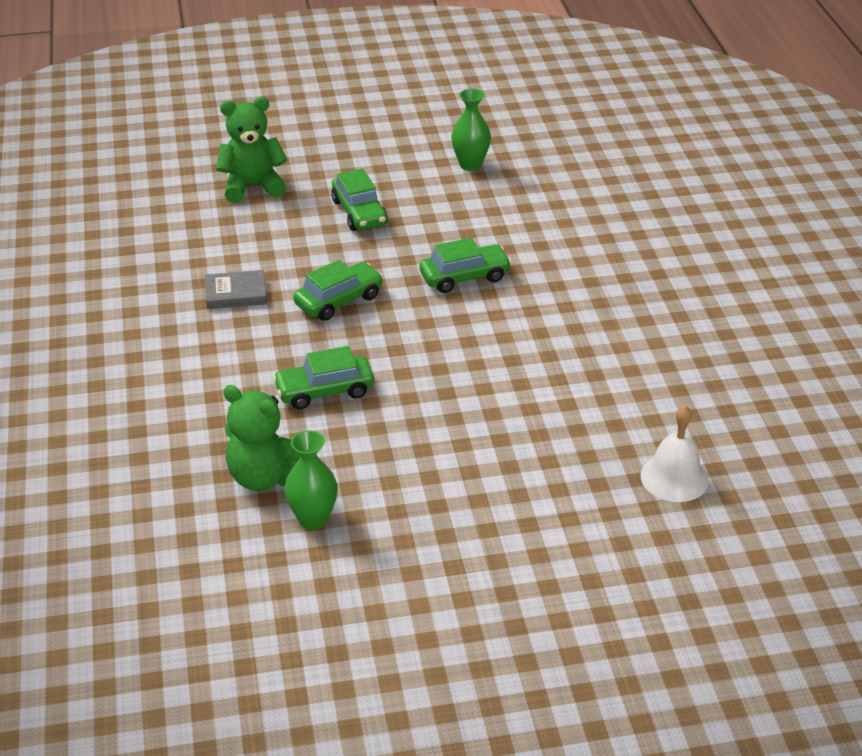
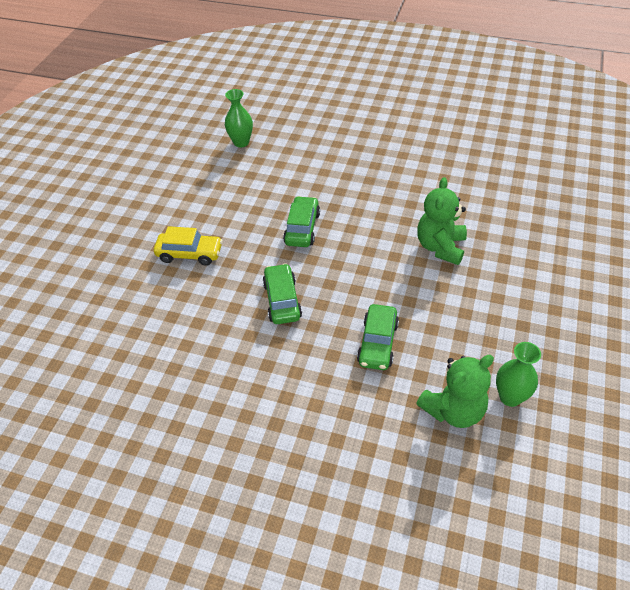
camera: 60 degrees left, 10 degrees up
(236, 293) = (231, 357): grey book -> none
(253, 186) = (105, 301): green teddy bear -> green teddy bear (440, 247)
(359, 213) = (190, 254): green car -> yellow car
(470, 165) = (183, 181): green vase -> green vase (241, 142)
(674, 478) = (542, 212): white bell -> none

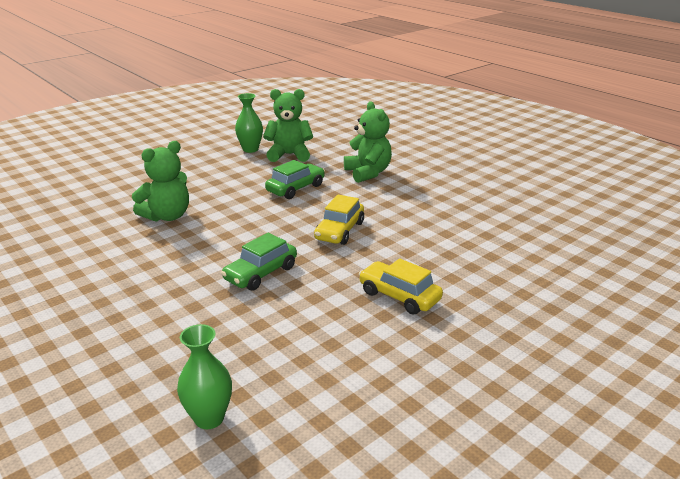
camera: 150 degrees left, 20 degrees down
(282, 300) = (339, 231): green car -> yellow car
(328, 418) = (368, 173): none -> green teddy bear

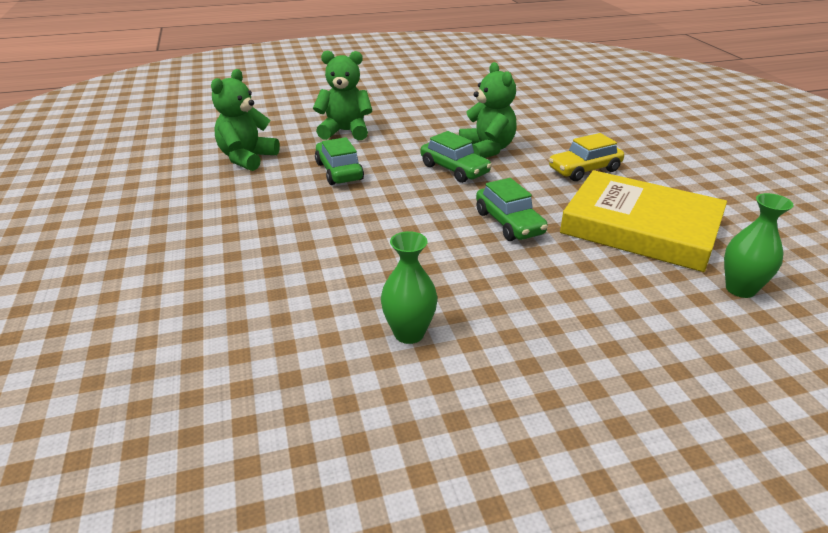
camera: 65 degrees left, 5 degrees up
(167, 216) = (326, 260): green teddy bear -> green teddy bear (487, 149)
(250, 149) = (198, 177): green vase -> green vase (409, 333)
(297, 344) = (640, 227): none -> yellow book
(339, 231) = (454, 169): yellow car -> green car

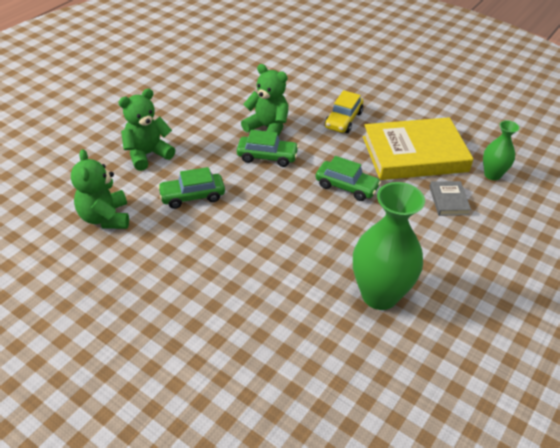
camera: 40 degrees left, 10 degrees up
(339, 171) = (192, 196): green car -> green car turned 45 degrees counterclockwise
(409, 333) = (379, 295): green vase -> green vase, size x1.84
(632, 287) = (448, 200): none -> grey book

